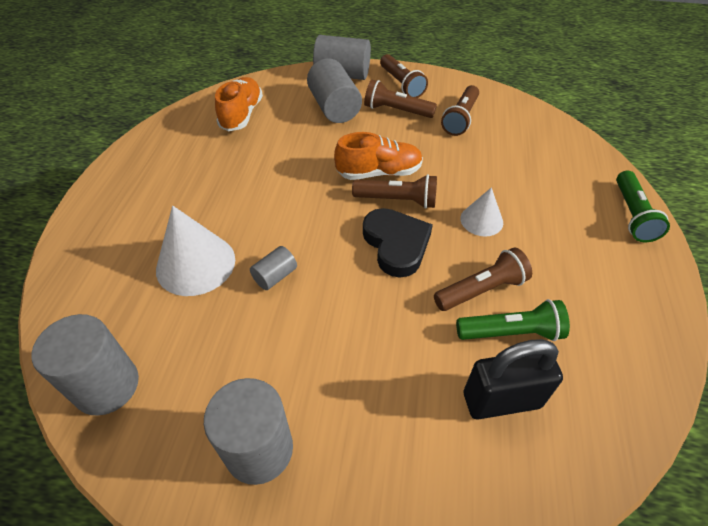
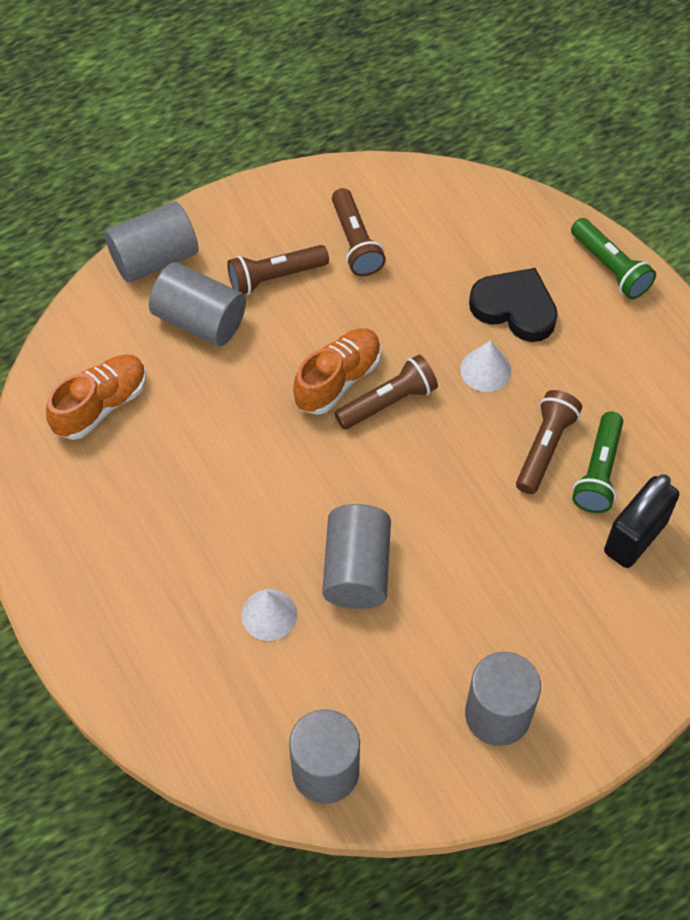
camera: 40 degrees left, 10 degrees up
(195, 264) = (269, 614): white cone -> white cone, size x0.59
(241, 115) = (101, 405): orange shoe -> orange shoe turned 75 degrees clockwise
(275, 276) = (357, 569): grey cylinder -> grey cylinder, size x1.92
(396, 244) = (433, 454): black heart -> black heart (515, 308)
(401, 84) = (242, 229): brown flashlight -> none
(511, 332) = (598, 472): green flashlight -> green flashlight turned 150 degrees clockwise

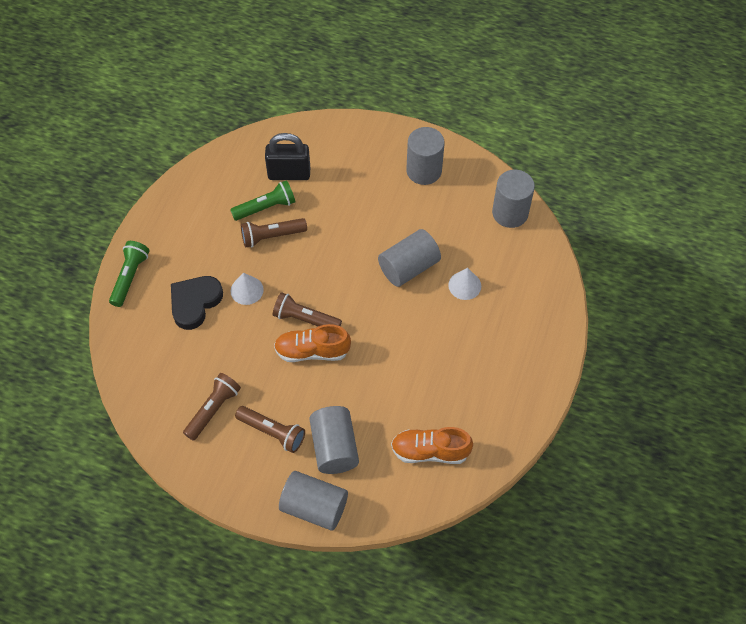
camera: 130 degrees left, 0 degrees up
(515, 308) = (195, 303): black heart -> black heart turned 45 degrees clockwise

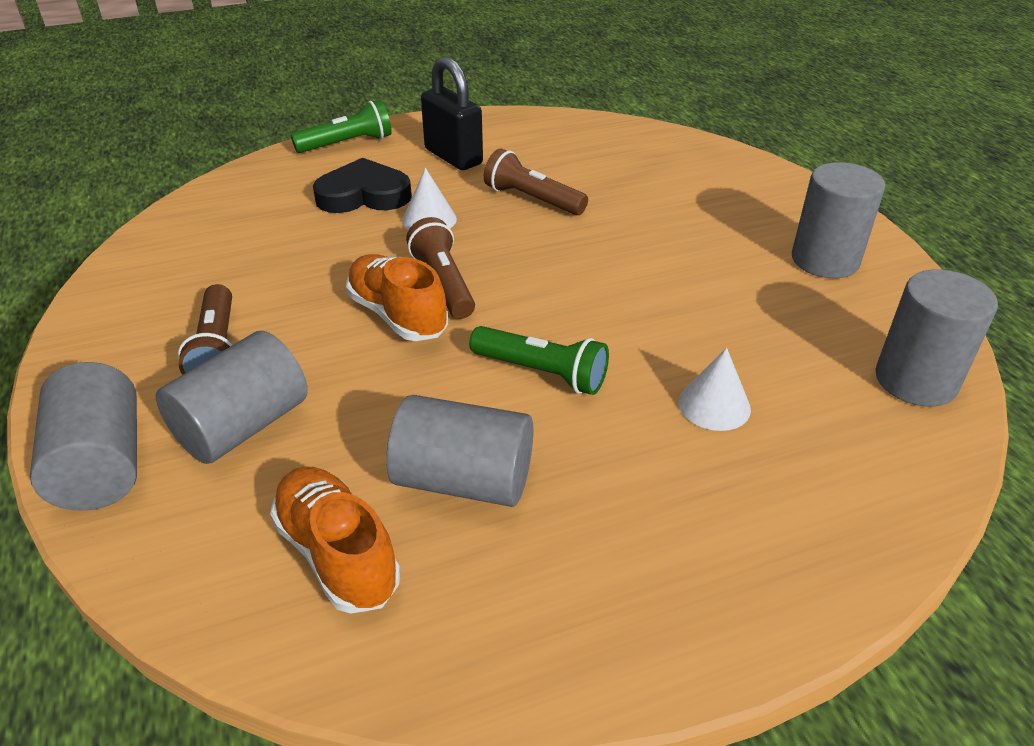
camera: 50 degrees right, 20 degrees down
(213, 410) = (210, 281): brown flashlight -> none
(266, 207) = (566, 177): green flashlight -> green flashlight (541, 373)
(289, 174) = (637, 169): black padlock -> black padlock (453, 157)
(408, 267) = (656, 329): grey cylinder -> grey cylinder (463, 480)

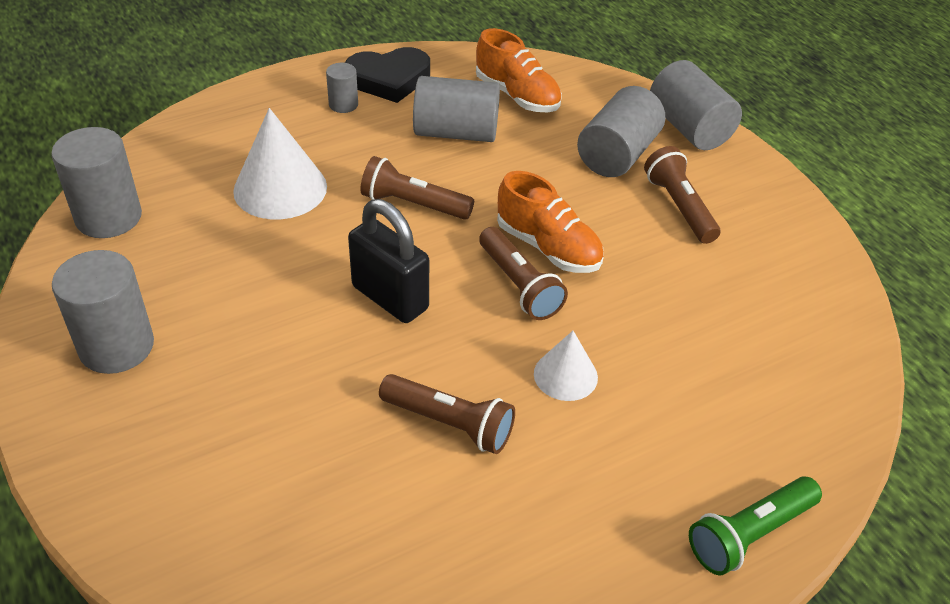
camera: 170 degrees right, 5 degrees up
(364, 195) = (663, 413): black heart -> black heart (389, 79)
(453, 157) = (579, 513): black padlock -> black padlock (390, 298)
(541, 373) = (413, 204): green flashlight -> brown flashlight
(643, 554) = (343, 104): none -> grey cylinder
(714, 405) = (280, 188): white cone -> white cone, size x1.71

